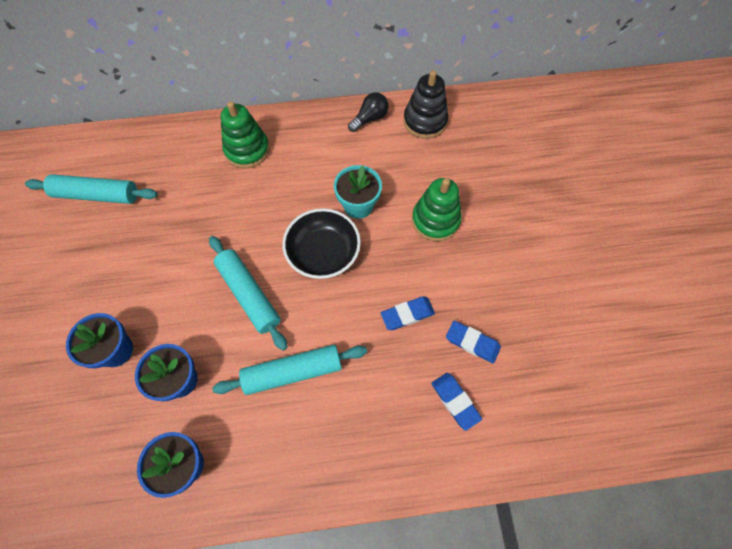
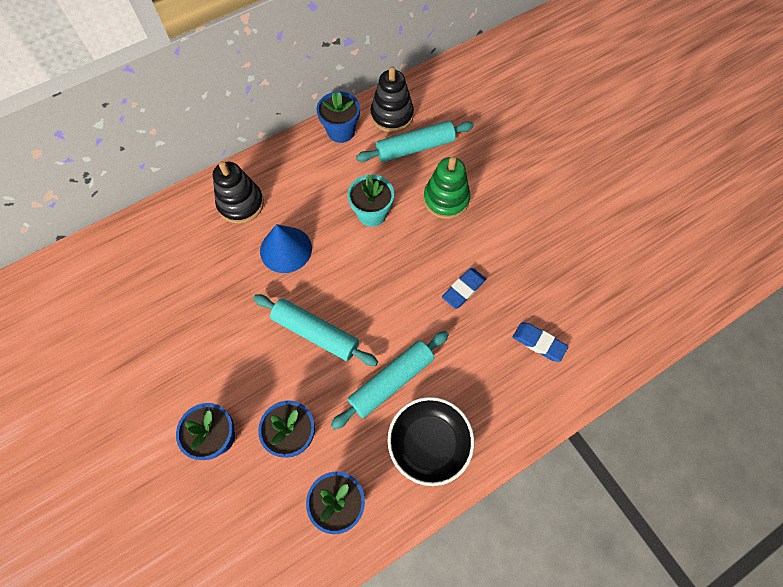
camera: 25 degrees left, 0 degrees up
(97, 195) = (113, 305): turquoise rolling pin -> turquoise rolling pin (415, 147)
(247, 150) = (241, 204): green stacking toy -> black stacking toy
(264, 206) = (286, 249): none -> blue cone
(323, 253) = (363, 268): black bowl -> black bowl (429, 443)
(370, 118) = (341, 131): black light bulb -> blue flower pot
(472, 342) = (528, 289): blue eraser -> none

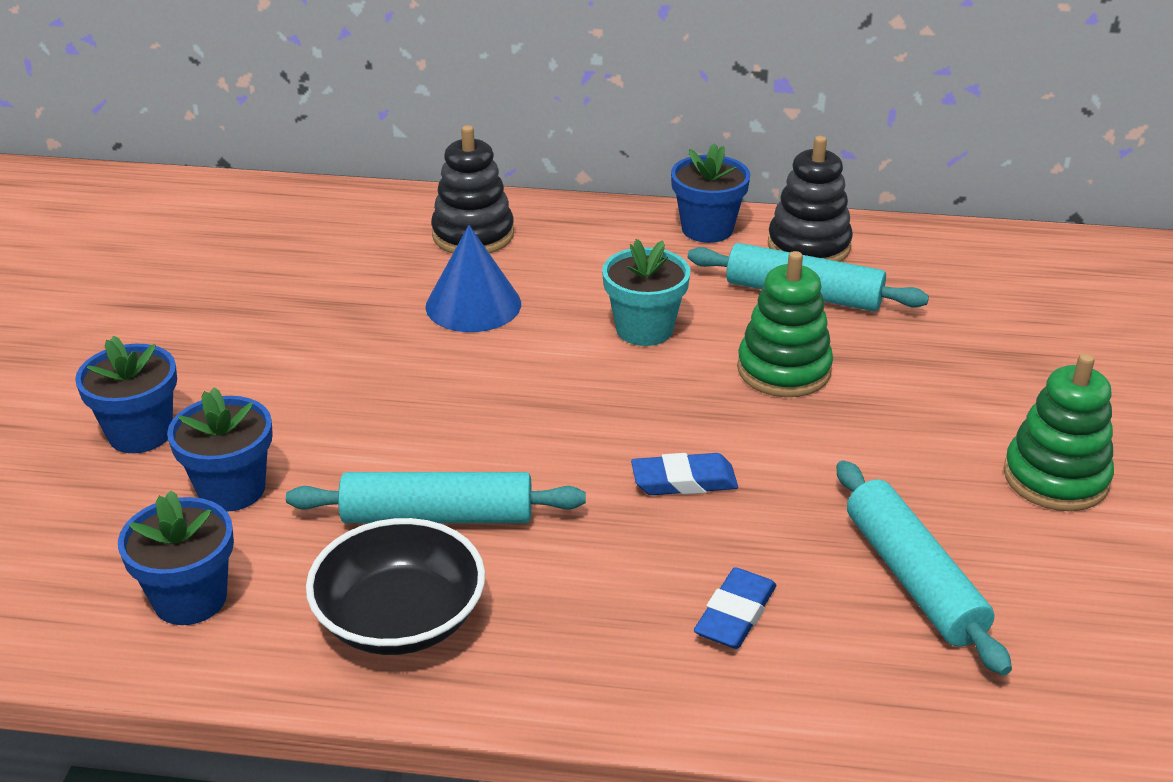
camera: 40 degrees right, 30 degrees down
(316, 333) = (401, 406): turquoise rolling pin -> turquoise rolling pin (913, 578)
(538, 343) = (735, 614): blue eraser -> blue eraser turned 45 degrees clockwise
(582, 191) = (1055, 478): none -> green stacking toy

